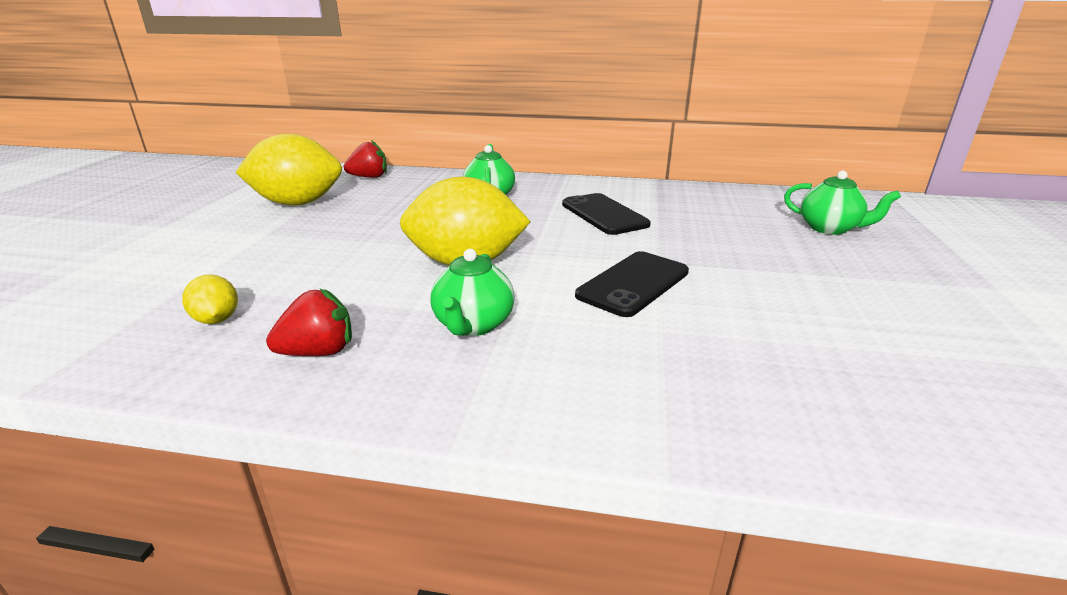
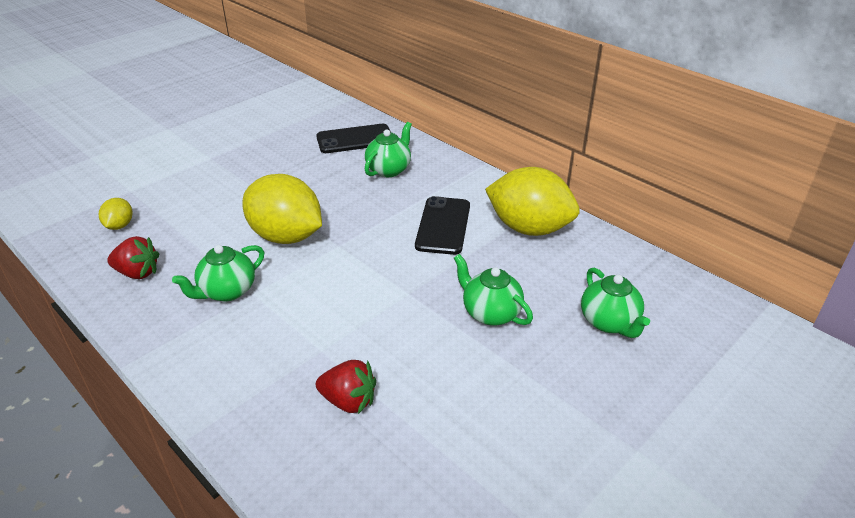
camera: 35 degrees right, 10 degrees up
(298, 203) = (257, 132): yellow lemon -> yellow lemon (529, 228)
(369, 177) = (333, 116): red strawberry -> red strawberry (348, 401)
(633, 284) = (361, 304): black phone -> black phone (355, 139)
(745, 251) = (490, 313): none -> green teapot

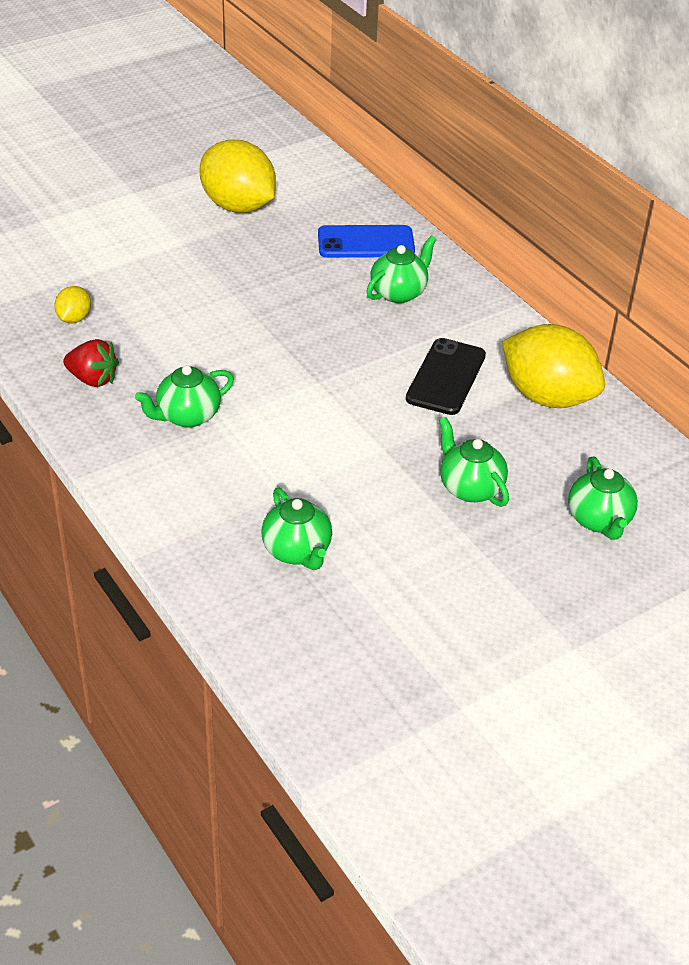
camera: 10 degrees right, 5 degrees up
(286, 236) = (260, 361): yellow lemon -> yellow lemon (238, 206)
(348, 401) = (297, 551): red strawberry -> green teapot
(355, 139) = (366, 243): black phone -> blue phone

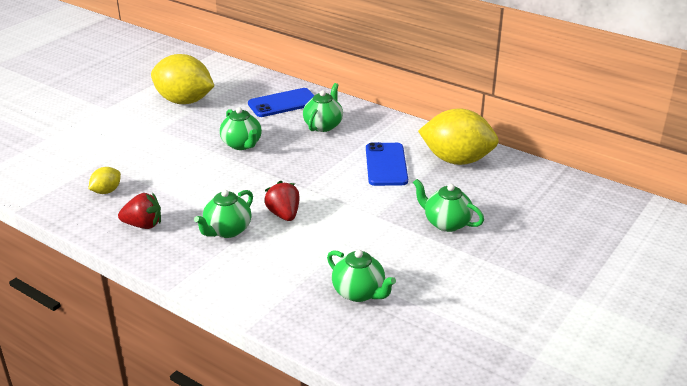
camera: 20 degrees left, 10 degrees down
(74, 318) = (106, 191): yellow lemon -> yellow lemon turned 45 degrees clockwise
(269, 414) = (284, 214): none -> red strawberry
(446, 377) = (386, 165): black phone -> blue phone
(599, 520) = (539, 220): green teapot -> green teapot (242, 144)

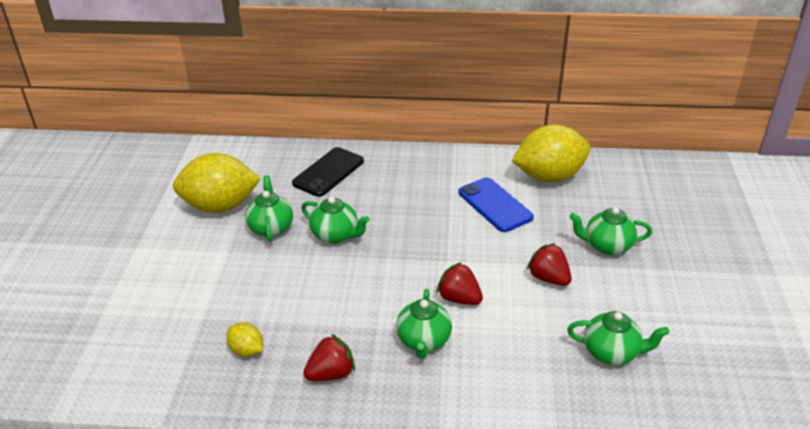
camera: 30 degrees left, 5 degrees up
(106, 191) = (247, 350): yellow lemon -> yellow lemon turned 60 degrees counterclockwise
(283, 103) = (328, 172): blue phone -> black phone
(323, 125) = (394, 183): green teapot -> green teapot (271, 227)
(369, 227) = (548, 278): none -> red strawberry

